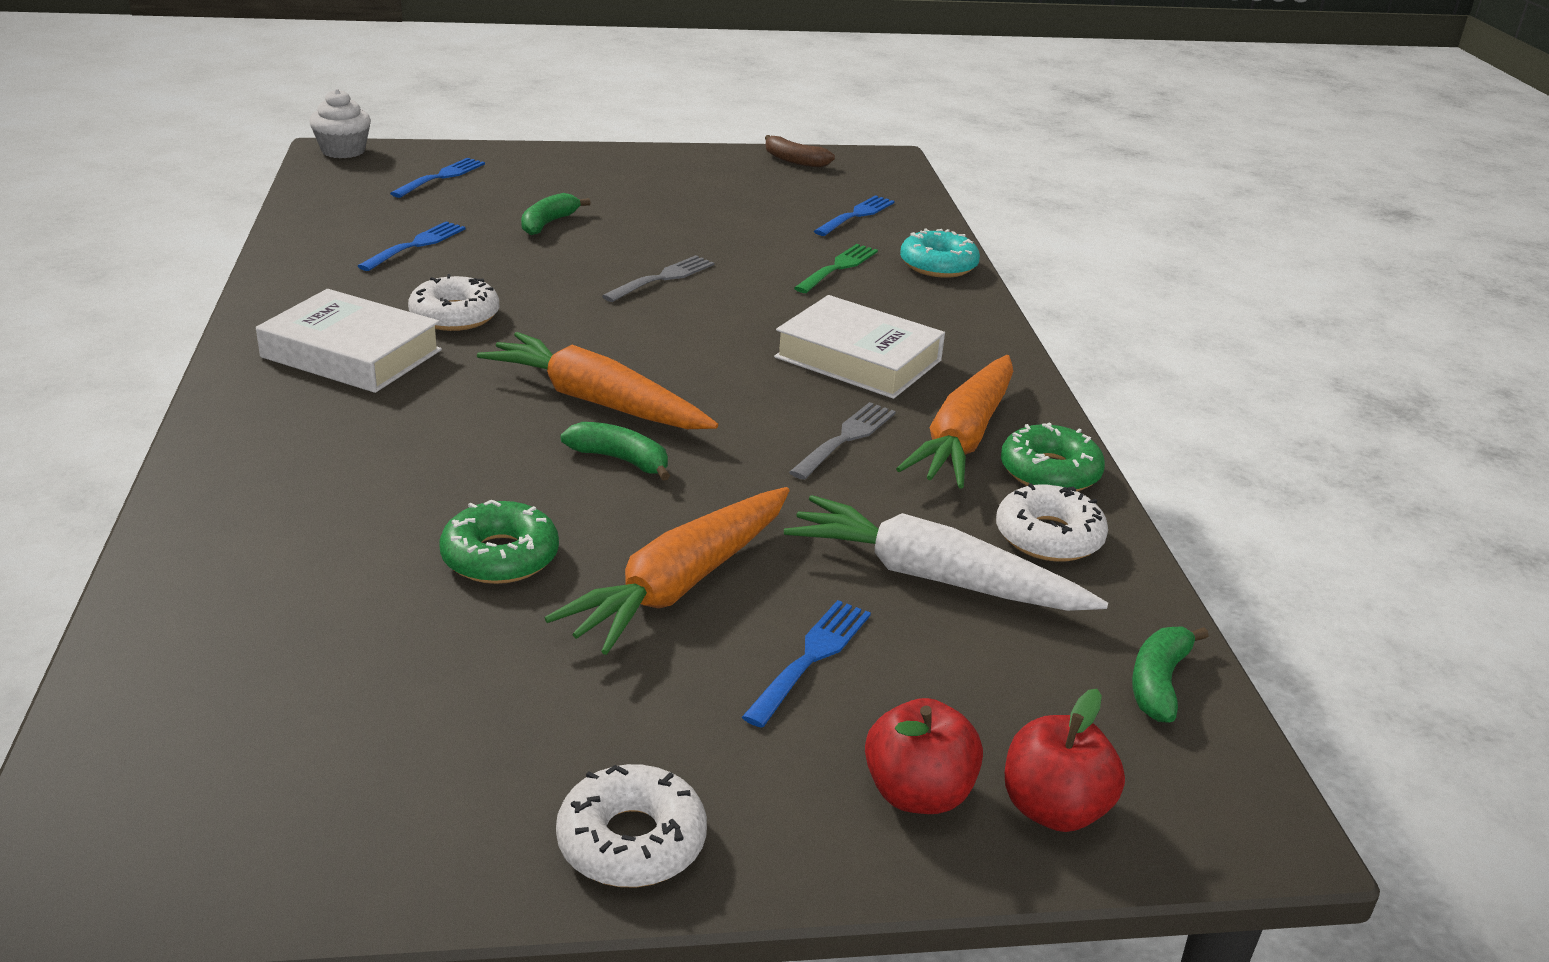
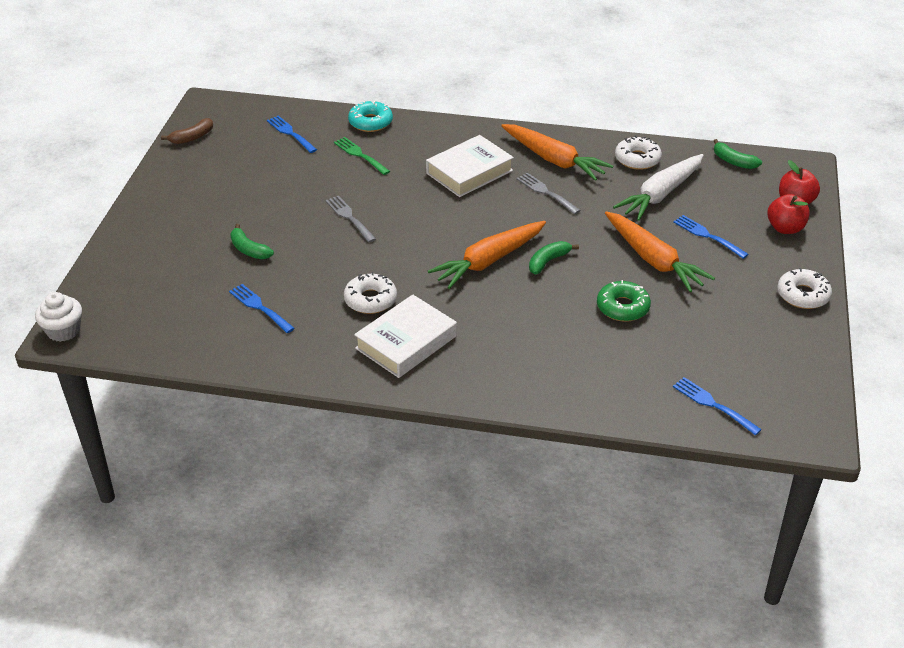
camera: 70 degrees left, 10 degrees up
(441, 177) = (143, 287): blue fork -> blue fork (712, 404)
(1050, 472) = (588, 145): green donut -> none

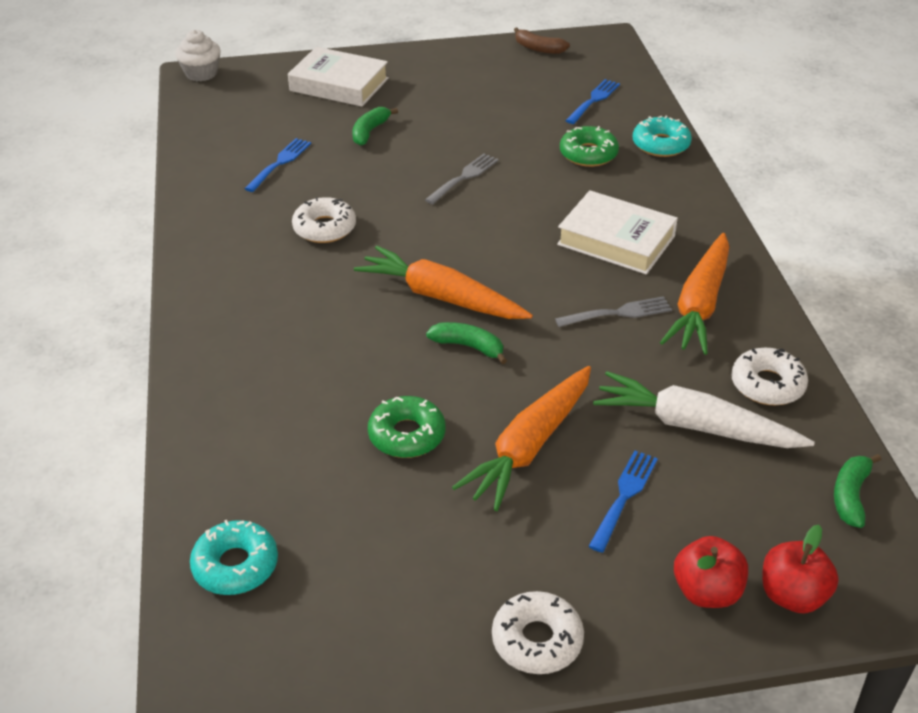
camera: 70 degrees right, 0 degrees up
(360, 155) = (588, 154): green fork -> green donut
(406, 342) = (262, 270): white book -> white book (339, 84)
(545, 192) = (618, 313): grey fork -> grey fork turned 45 degrees clockwise
(712, 404) = (235, 565): blue fork -> turquoise donut

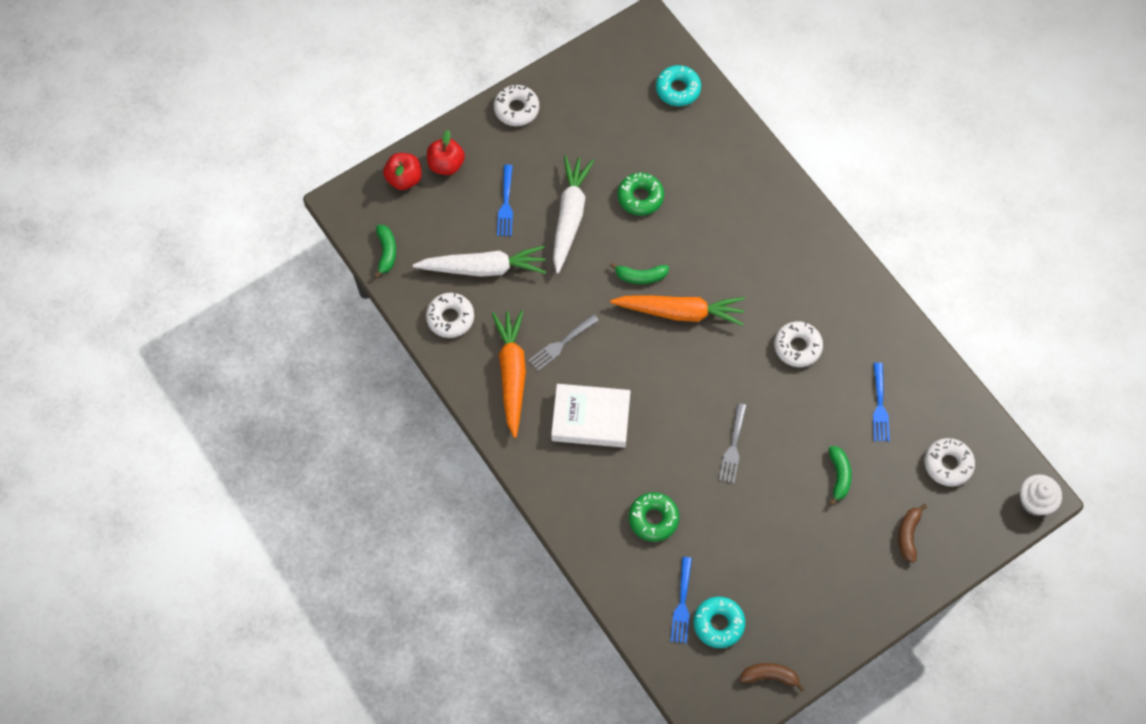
camera: 155 degrees right, 25 degrees up
(255, 112) = (948, 464): none -> white donut
(339, 84) = (908, 535): white book -> brown banana
(529, 447) = (569, 216): orange carrot -> white carrot
(661, 144) = (601, 557): turquoise donut -> turquoise donut (718, 624)

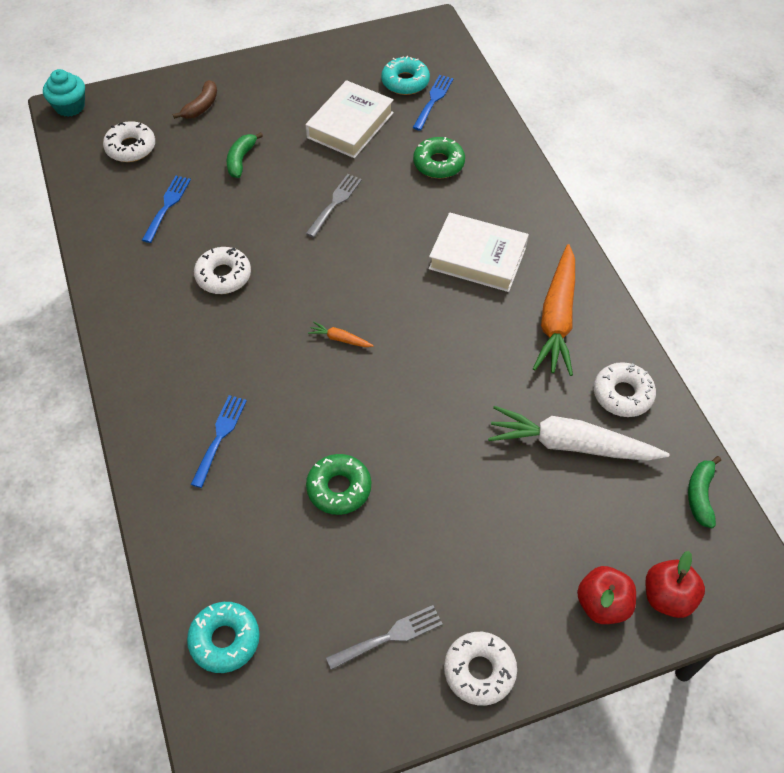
camera: 165 degrees left, 10 degrees down
(506, 204) = (525, 523): blue fork -> blue fork (220, 436)
(561, 344) = (492, 336): grey fork -> grey fork (389, 636)
(569, 216) = (441, 485): white carrot -> none
(641, 276) = (373, 389): green banana -> none
(680, 312) = (340, 339): orange carrot -> orange carrot, size x0.41
(753, 547) = (350, 125): none -> white book
(770, 676) = (374, 43): brown banana -> none
(1035, 501) = (70, 106): white cupcake -> turquoise cupcake

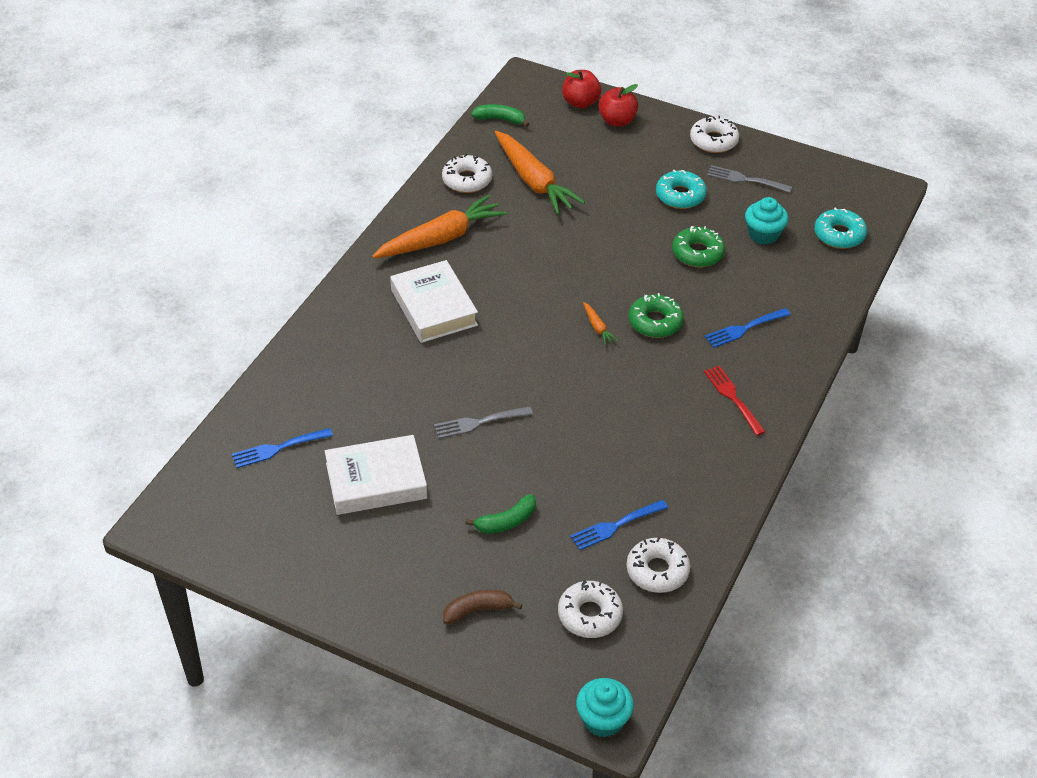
camera: 135 degrees left, 10 degrees down
(171, 361) = (732, 397): none -> red fork
(223, 276) = (631, 430): white donut -> white donut (657, 571)
(301, 569) = (763, 234): none -> turquoise cupcake
(405, 82) = (272, 485): turquoise donut -> turquoise donut (680, 195)
(438, 163) = (357, 392): green donut -> green donut (655, 322)
(570, 444) = (534, 181): white carrot -> orange carrot
(700, 495) = (500, 119): green banana -> green banana turned 135 degrees counterclockwise

